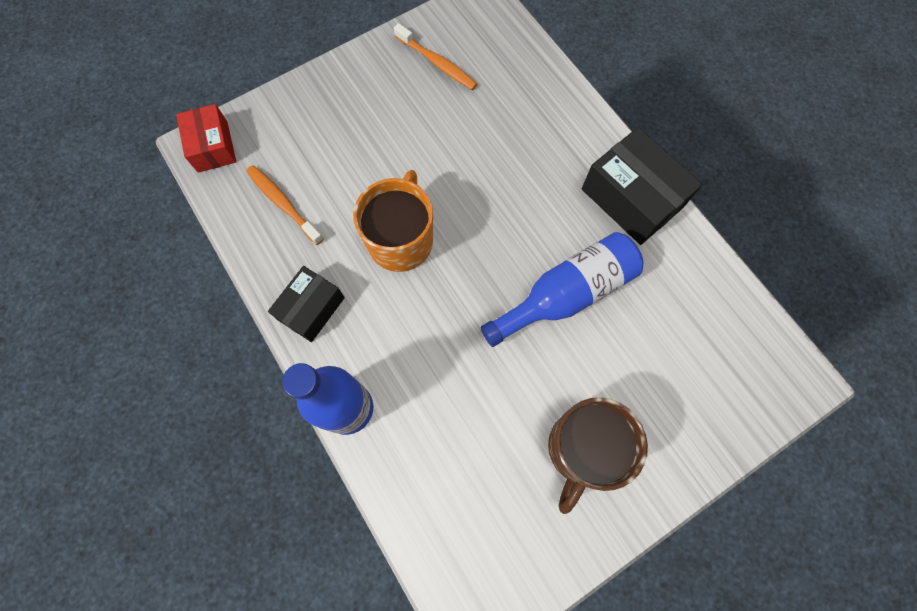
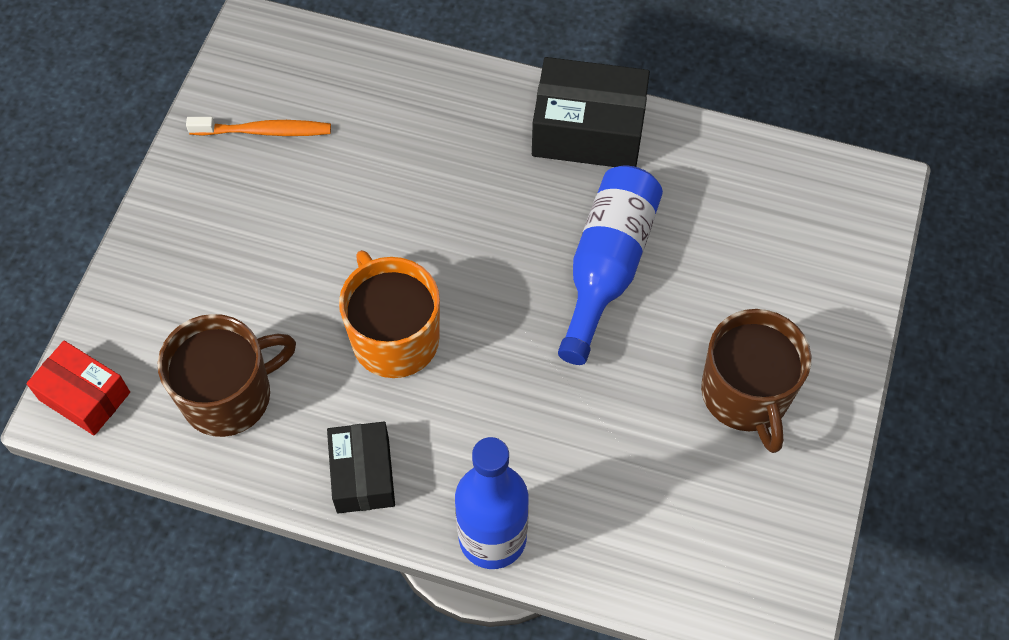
camera: 40 degrees left, 10 degrees down
(283, 204) = (229, 395): orange toothbrush -> brown mug

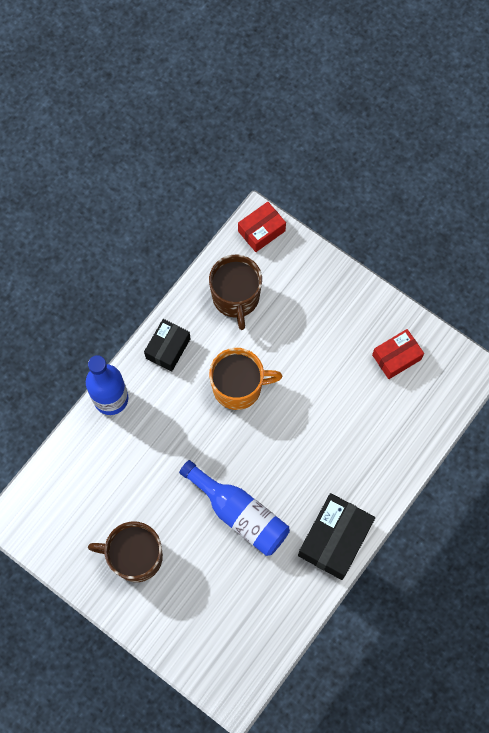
camera: 110 degrees right, 10 degrees up
(264, 131) = (396, 357): orange toothbrush -> red box
(363, 475) = (168, 348): black box -> black box turned 75 degrees counterclockwise

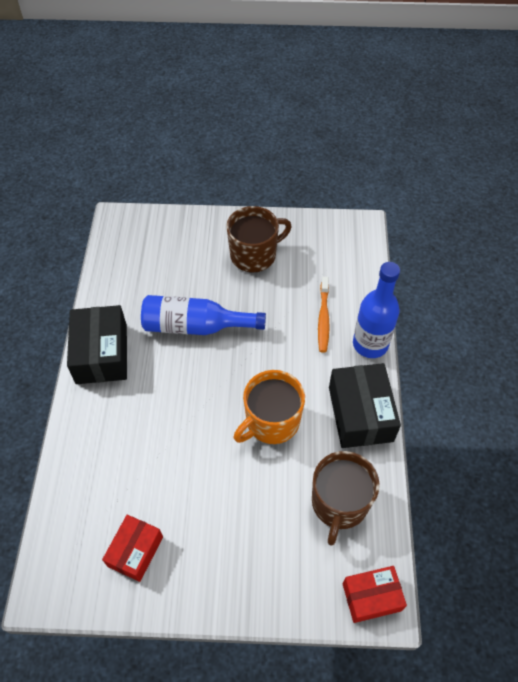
camera: 145 degrees right, 15 degrees down
(128, 447) = (323, 318): none -> orange toothbrush
(168, 348) = (360, 414): black box -> black box, size x1.58
(236, 297) = (339, 503): brown mug -> brown mug turned 120 degrees counterclockwise
(261, 231) = (371, 597): red box -> red box turned 60 degrees clockwise

